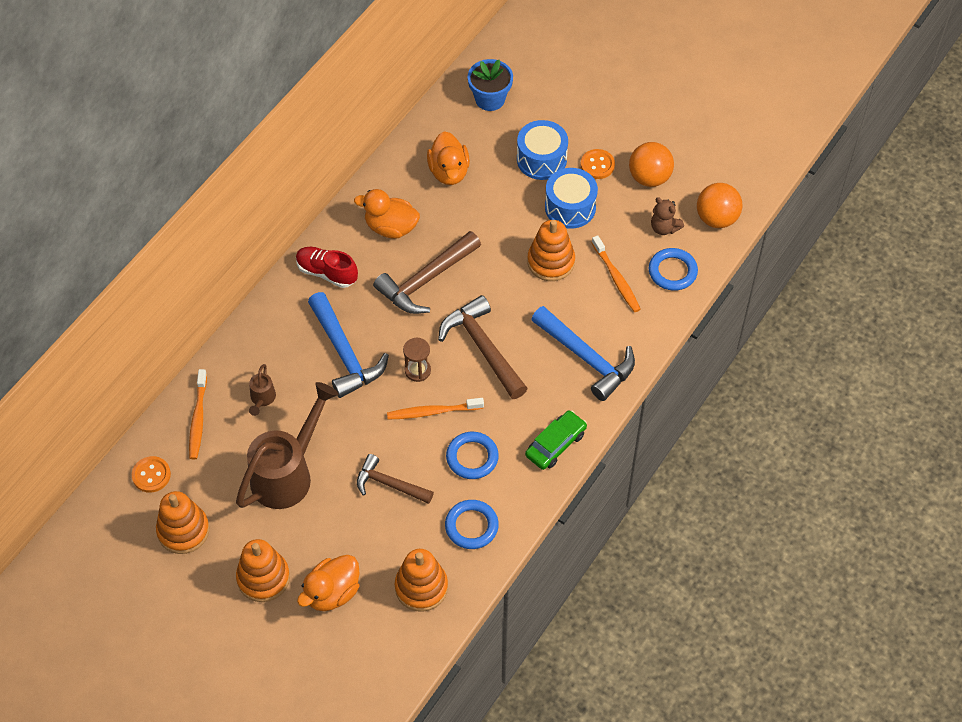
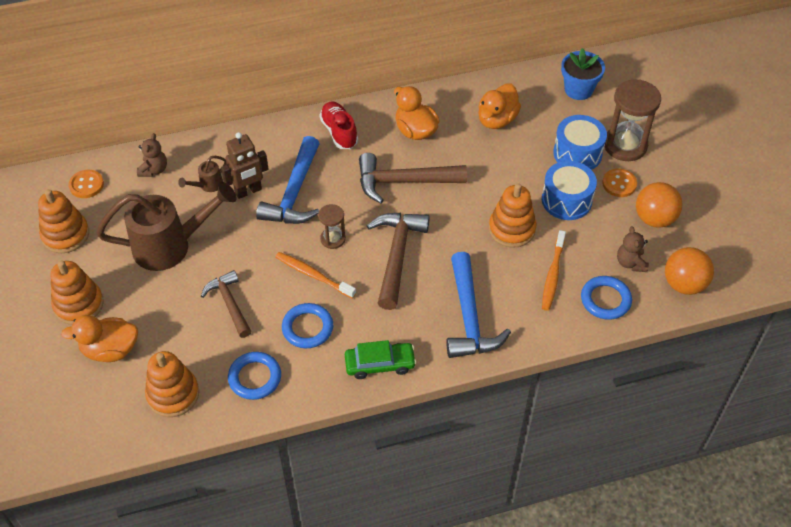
camera: 40 degrees right, 5 degrees down
(198, 419) = (154, 170): orange toothbrush -> brown teddy bear
(303, 379) = (248, 191): none -> brown robot
(572, 127) = (625, 145): none -> brown hourglass

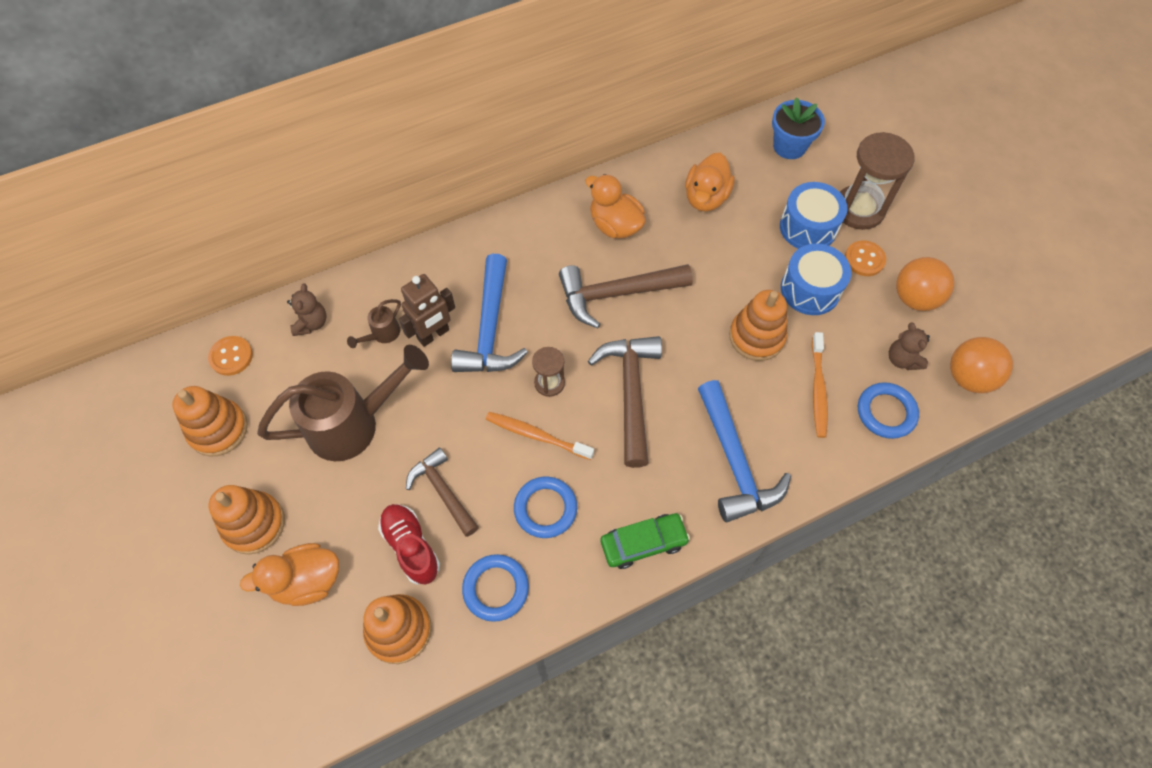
camera: 10 degrees left, 10 degrees up
(339, 132) = (525, 240): red shoe -> red shoe (411, 547)

